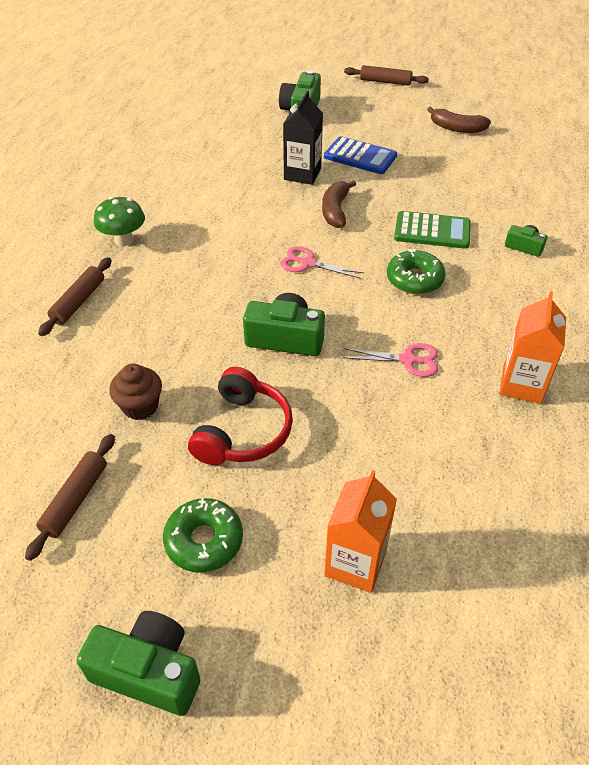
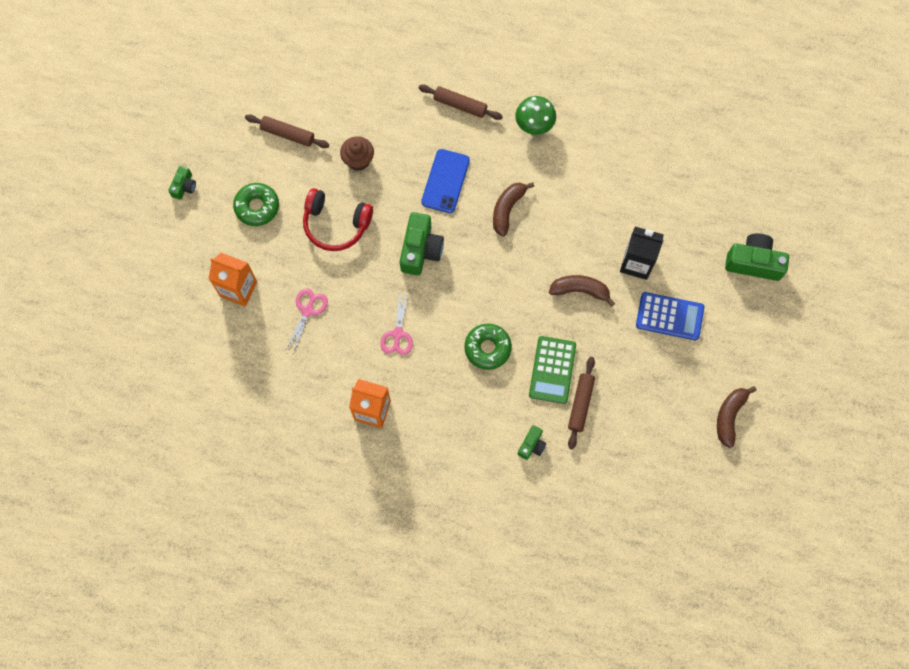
camera: 90 degrees right, 25 degrees up
(148, 671) = (184, 186): green camera -> green camera, size x0.54
(187, 315) = (445, 181): none -> blue phone
(233, 262) = (507, 209): none -> brown banana
(308, 263) = (507, 266): pink scissors -> pink scissors (307, 310)
(360, 156) = (669, 316): blue calculator -> blue calculator turned 105 degrees counterclockwise
(385, 82) = (826, 352): brown rolling pin -> brown rolling pin (580, 404)

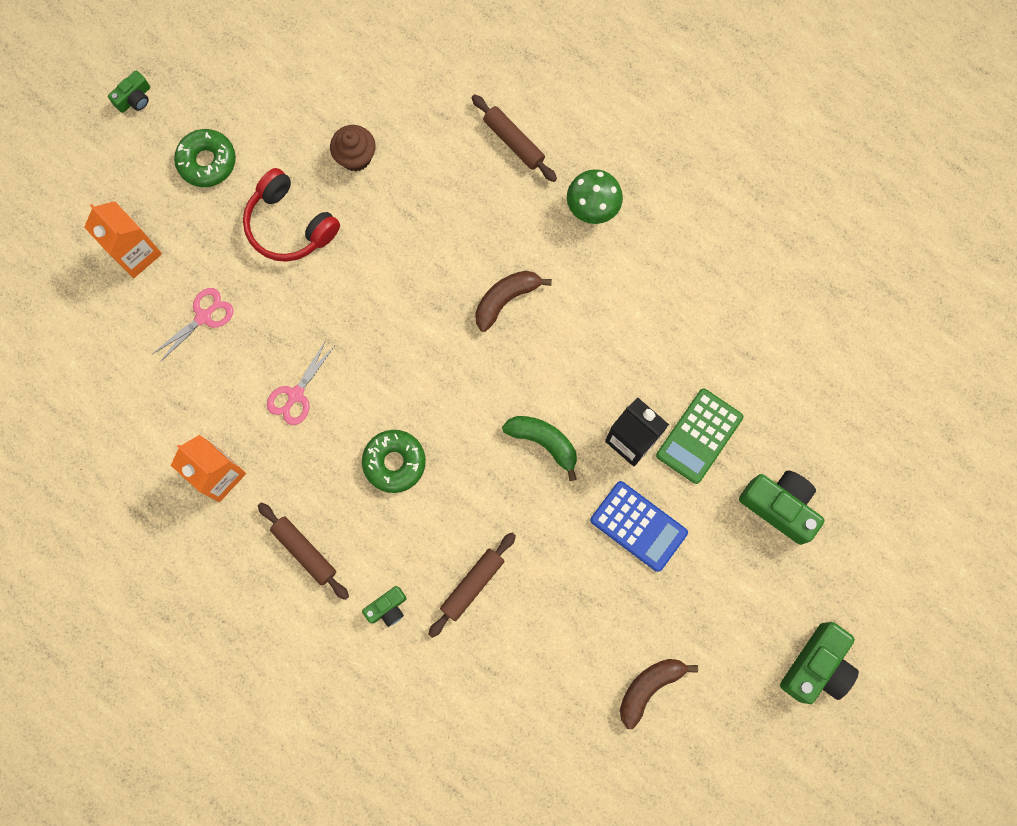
camera: 25 degrees right, 5 degrees up
(287, 134) = (287, 87): brown rolling pin -> brown rolling pin (304, 551)
(420, 250) = (375, 302): green camera -> green camera (817, 666)
(445, 181) = (448, 230): blue phone -> none
(552, 370) = (459, 526): green calculator -> green calculator (699, 436)
(580, 290) = (544, 442): brown banana -> green banana

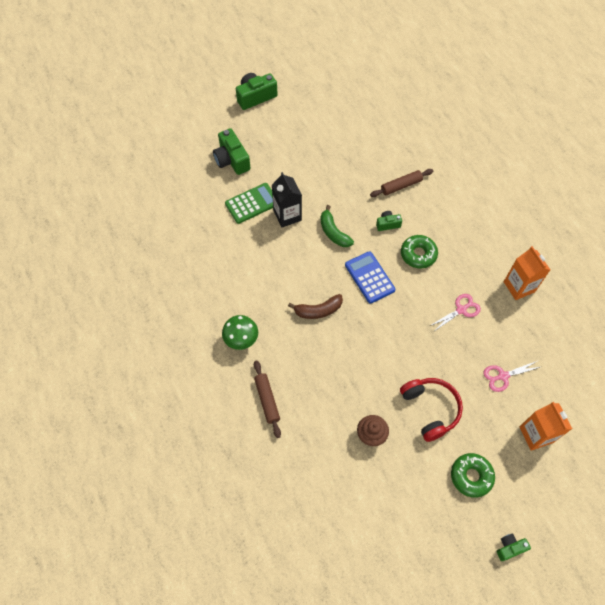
camera: 155 degrees left, 15 degrees down
(304, 551) = (483, 233): brown rolling pin -> none
(387, 608) = (448, 192): green camera -> green camera (387, 224)
(638, 526) = (305, 178): blue calculator -> blue calculator (369, 277)
(649, 687) = (336, 117): brown banana -> none

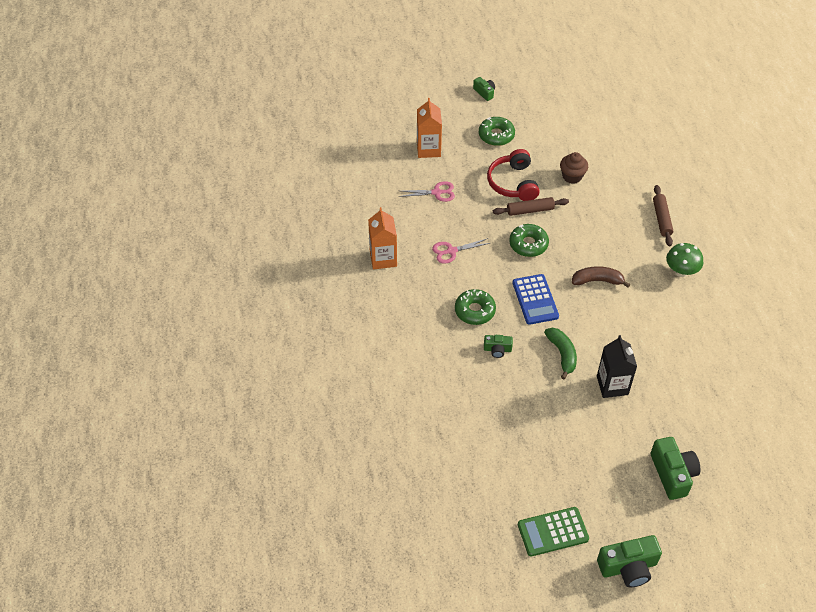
camera: 165 degrees left, 10 degrees down
(252, 203) = (653, 409): green calculator -> green calculator (553, 532)
(392, 335) = (528, 244): none -> green donut
(401, 186) = (466, 390): brown rolling pin -> brown rolling pin (530, 210)
(510, 548) = (484, 92): green camera -> green camera turned 120 degrees counterclockwise

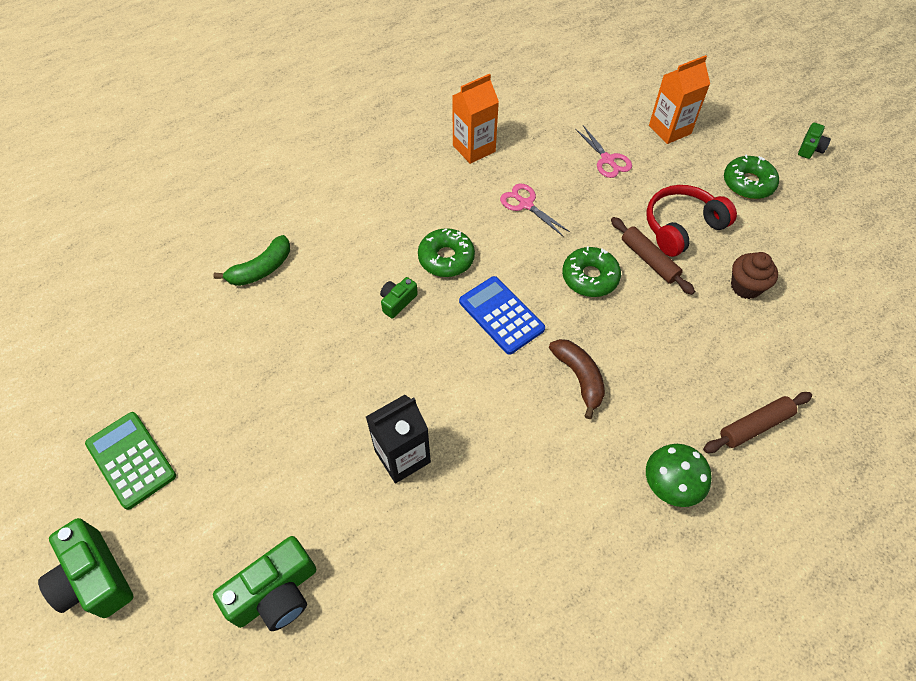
camera: 65 degrees right, 5 degrees up
(497, 349) = (397, 301): green camera -> green camera turned 60 degrees clockwise
(535, 300) = (501, 315): blue calculator -> blue calculator turned 90 degrees clockwise
(562, 354) = (426, 376): green banana -> green banana (261, 269)

